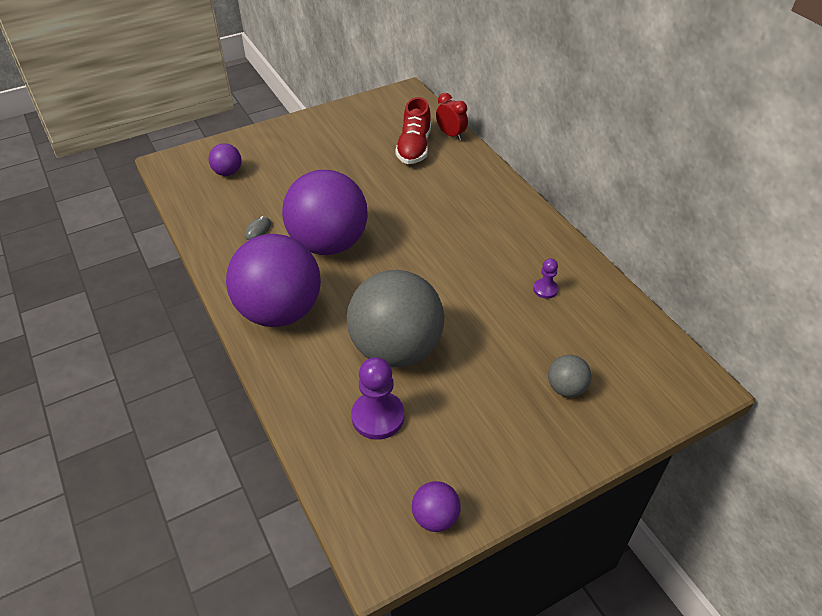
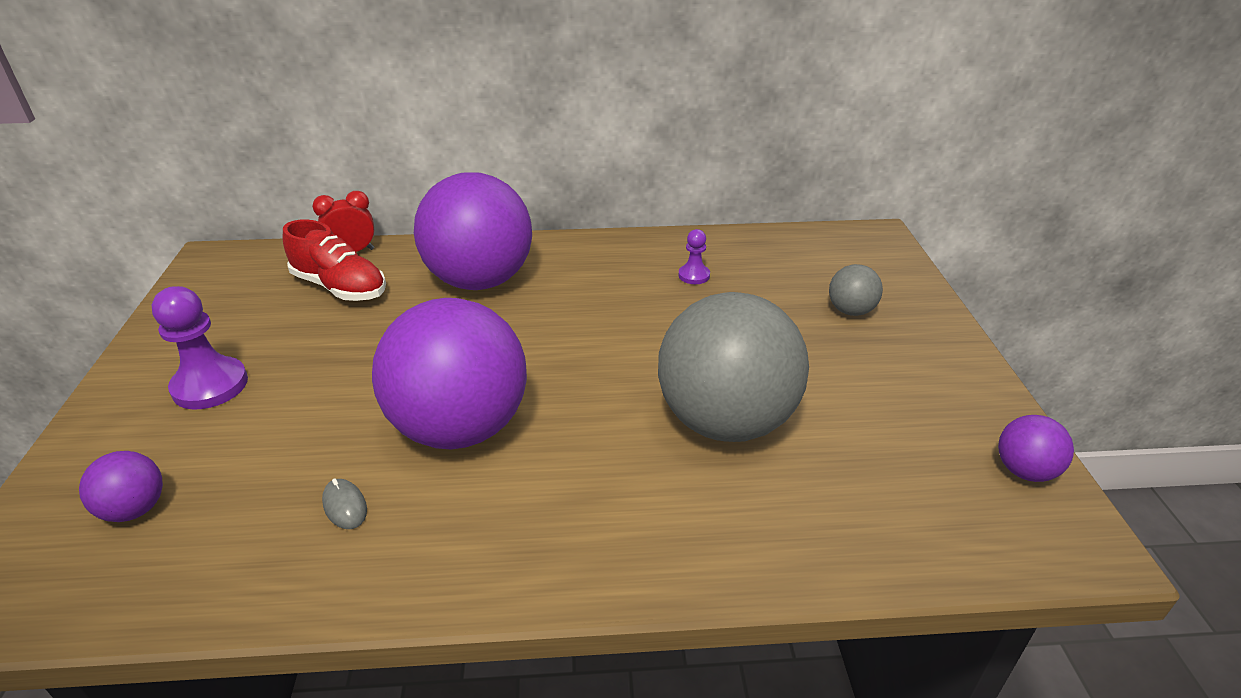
camera: 65 degrees left, 10 degrees down
(279, 311) = (570, 529): purple ball -> purple ball (480, 280)
(378, 417) = (843, 475): purple pawn -> purple pawn (210, 386)

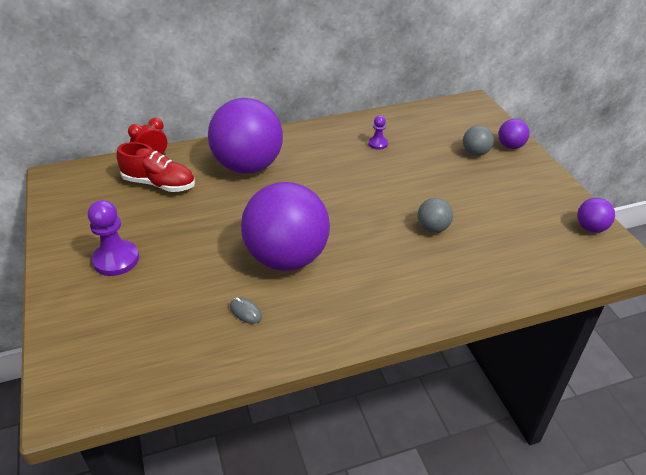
camera: 15 degrees left, 5 degrees up
(135, 509) = (121, 337): purple ball -> purple ball (510, 146)
(726, 421) = (433, 228): grey ball -> grey ball, size x0.43

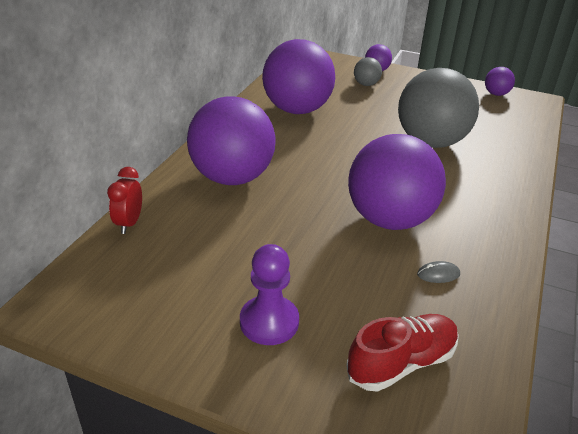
camera: 50 degrees left, 5 degrees down
(159, 184) = (180, 238): red shoe -> red shoe (401, 363)
(378, 144) = (297, 109): purple pawn -> purple ball
(433, 228) = (431, 142): grey ball -> grey ball, size x2.33

